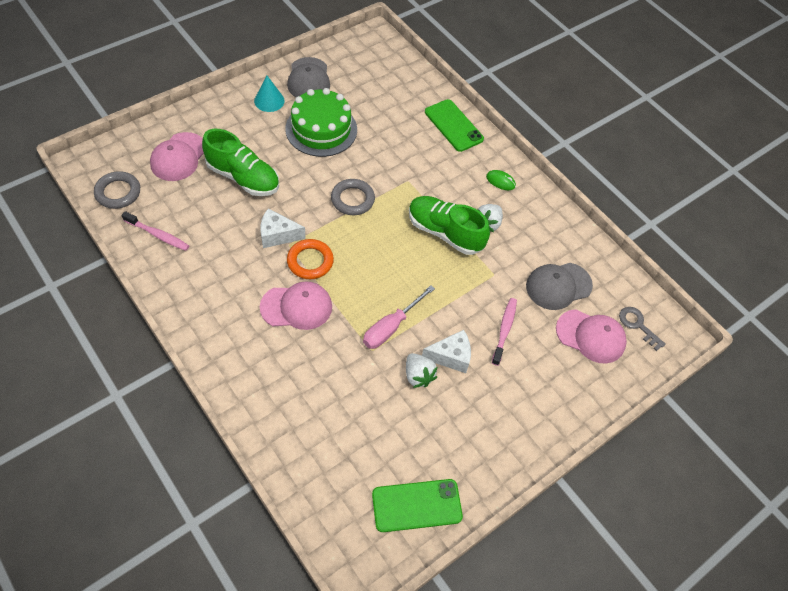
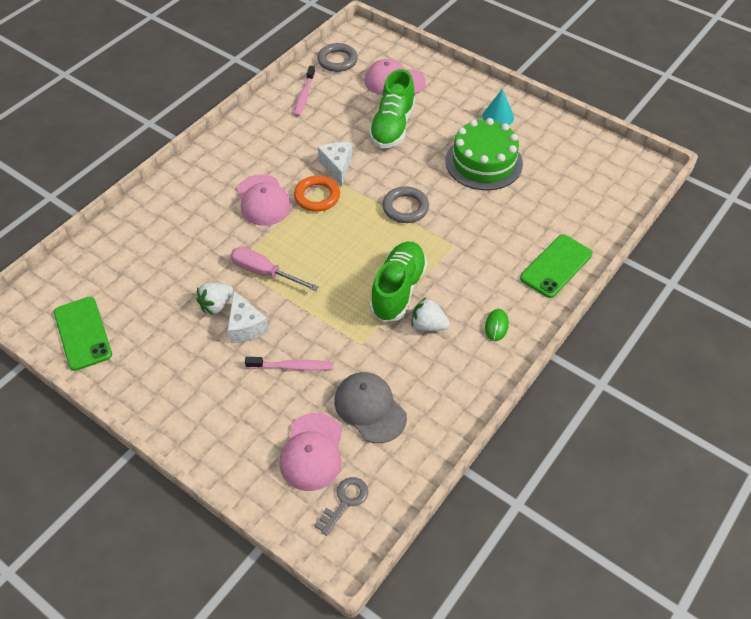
camera: 80 degrees right, 5 degrees down
(308, 79) = (545, 136): grey cap -> none

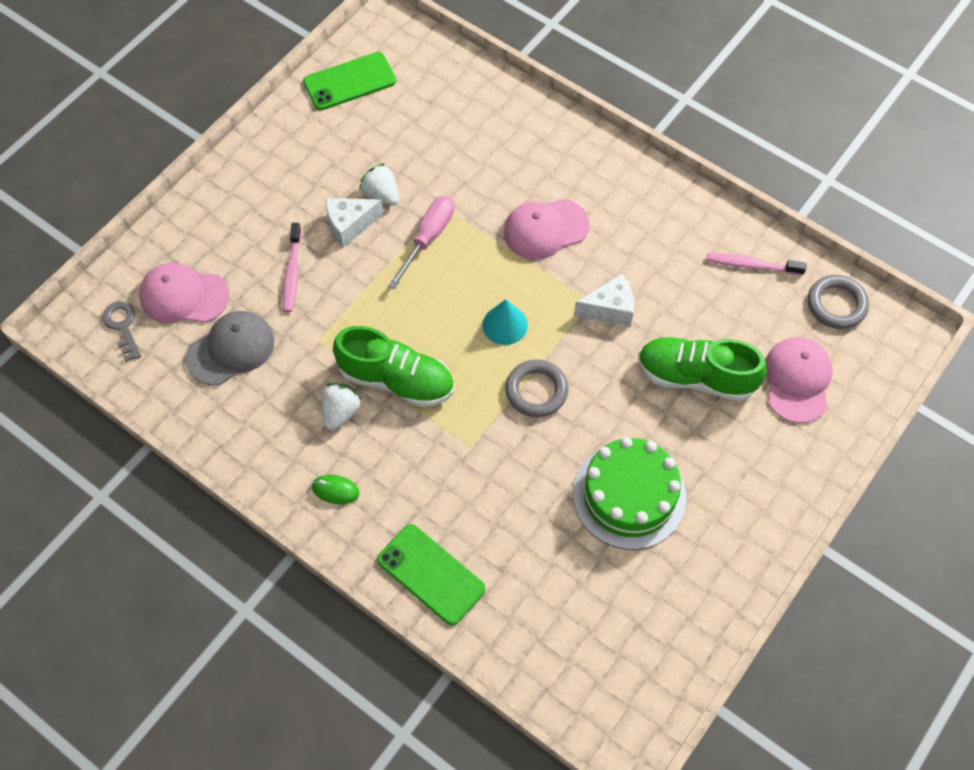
camera: 90 degrees right, 10 degrees up
(317, 196) = (554, 287): orange ring -> none
(345, 502) = (123, 327): grey key -> grey key turned 150 degrees counterclockwise
(498, 117) = (731, 523): turquoise cone -> turquoise cone (505, 325)

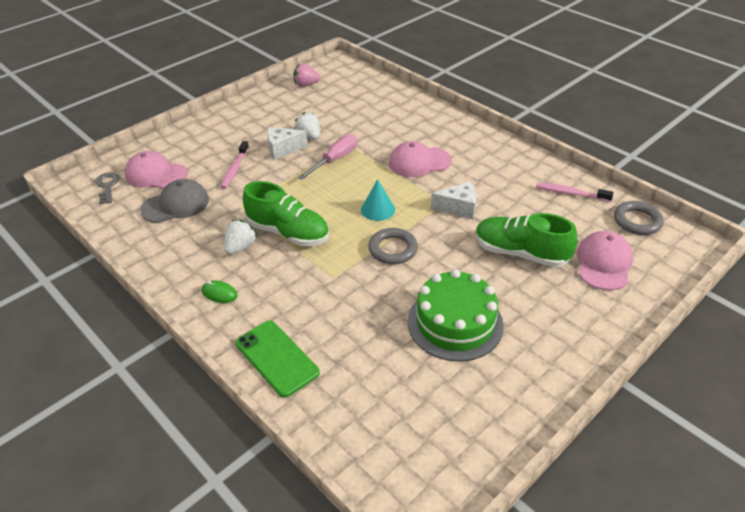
camera: 10 degrees right, 20 degrees down
(349, 81) = (306, 84): green phone -> pink strawberry

